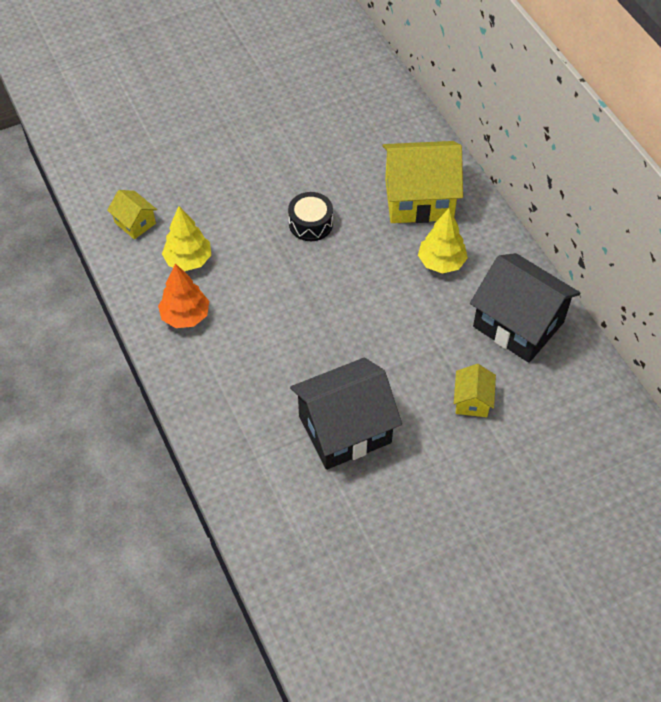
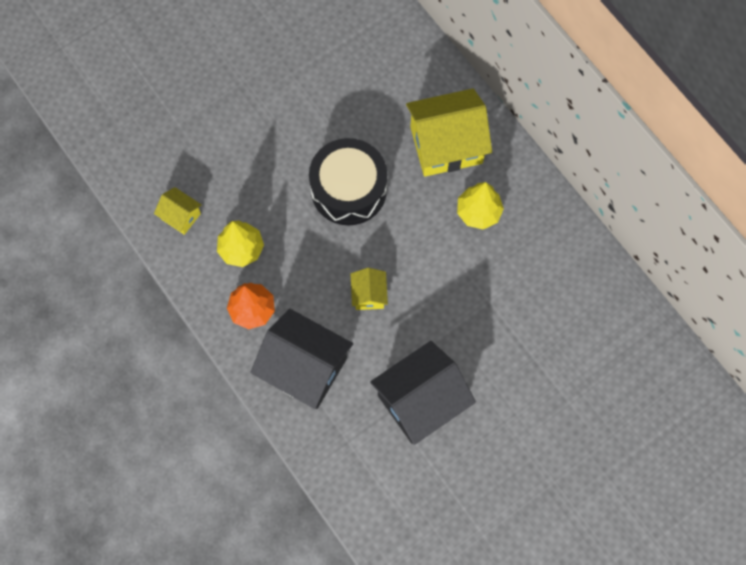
camera: 10 degrees left, 15 degrees up
(310, 224) = (348, 189): black drum -> black drum, size x1.80
(472, 401) = (529, 353): yellow house -> yellow house (369, 294)
(518, 324) = (559, 267): black house -> black house (304, 368)

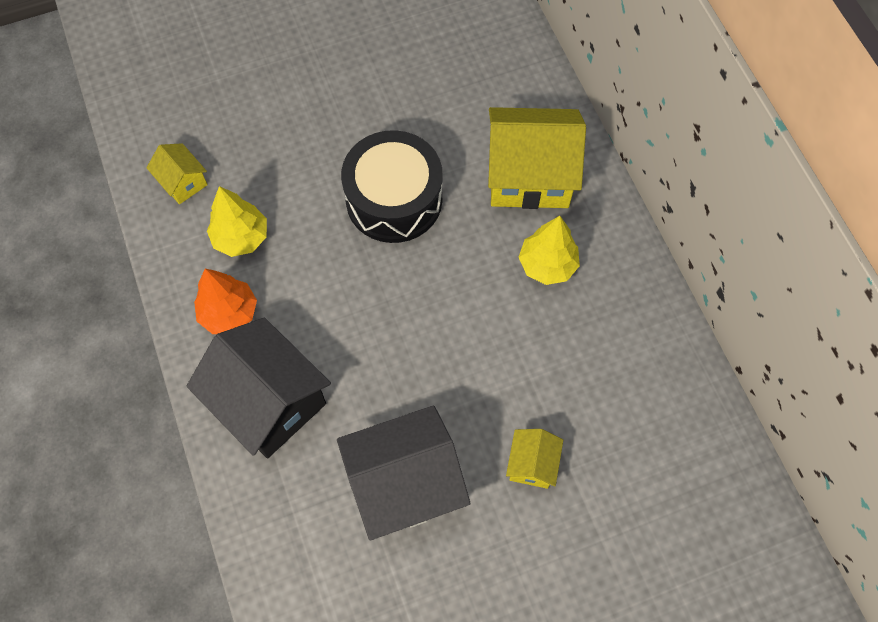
camera: 15 degrees right, 5 degrees down
(369, 294) = (379, 331): yellow house -> yellow house (532, 464)

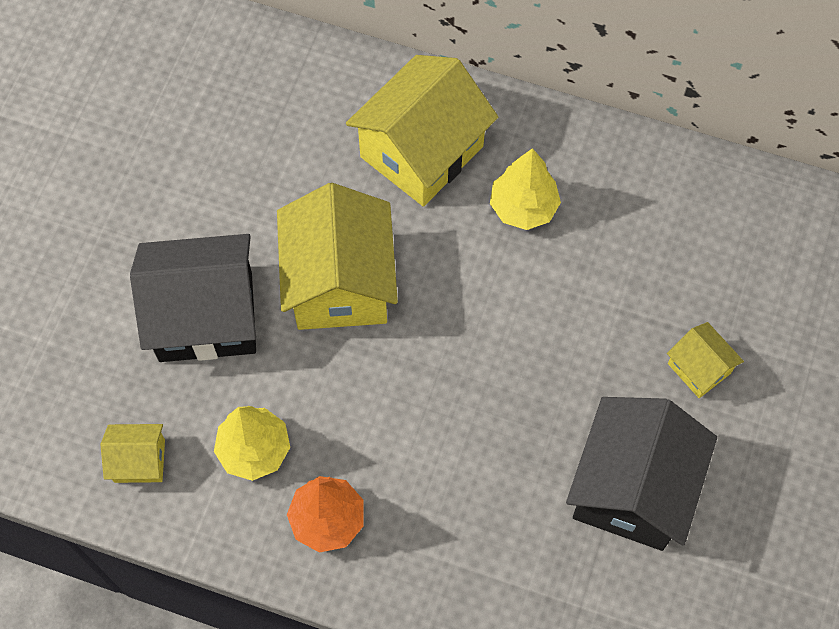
camera: 50 degrees left, 0 degrees up
(269, 402) = (453, 549): black house -> black house (206, 316)
(394, 199) = (340, 283): black drum -> yellow house

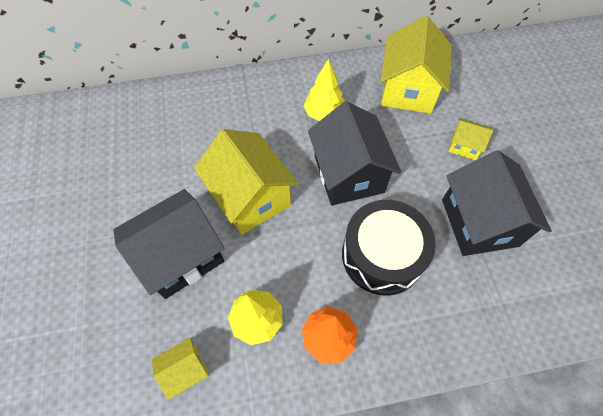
camera: 30 degrees left, 5 degrees down
(422, 151) = (254, 112): yellow house -> yellow house (408, 90)
(464, 458) = (382, 255): none -> black drum
(496, 321) = (348, 174): none -> black house

